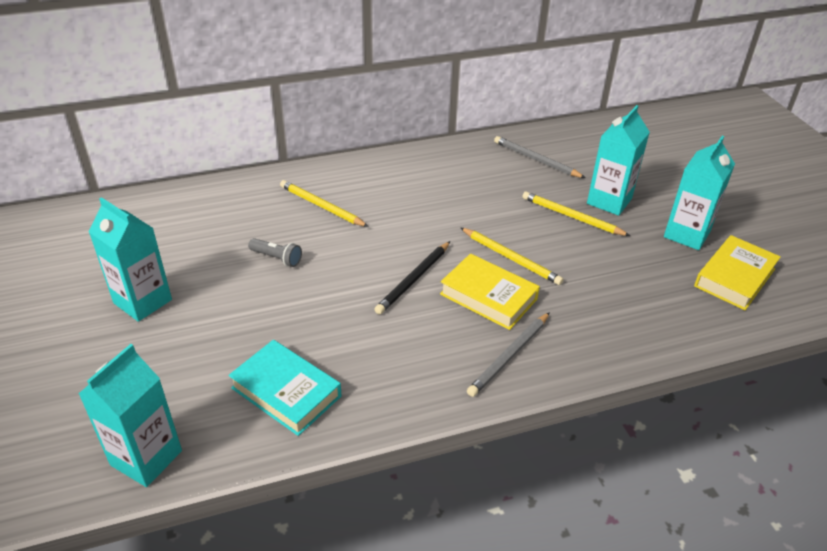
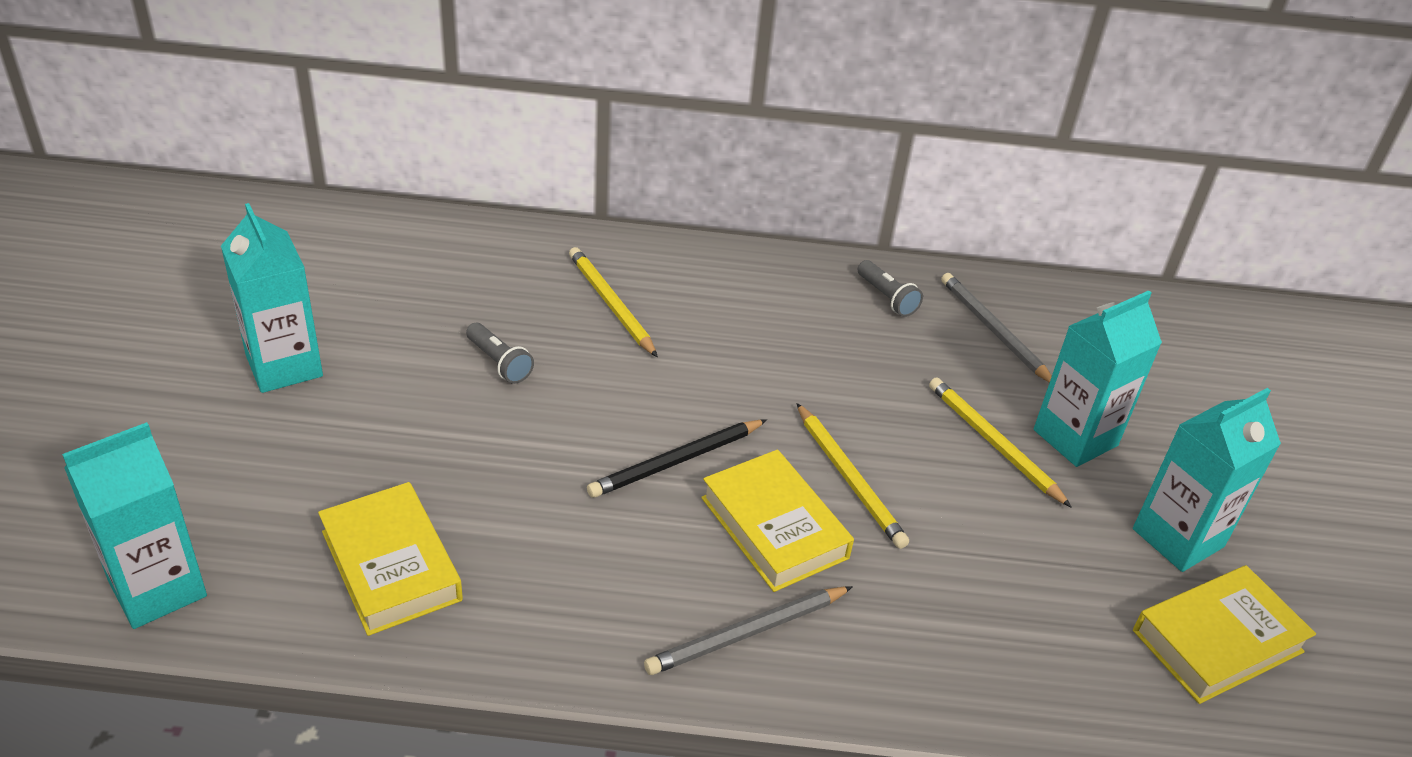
camera: 20 degrees right, 0 degrees up
(286, 392) = (391, 565): turquoise book -> yellow book
(471, 159) = (887, 298): none -> grey flashlight

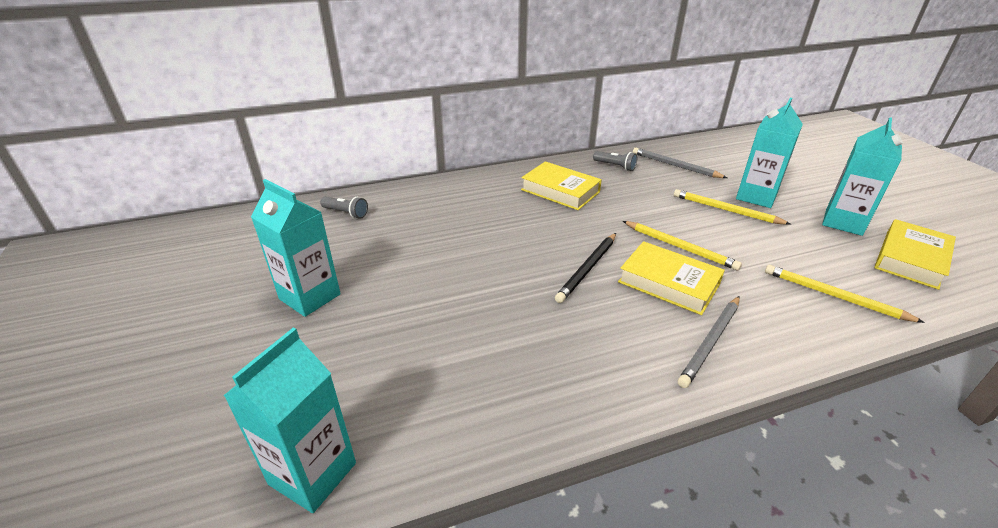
camera: 20 degrees left, 5 degrees down
(391, 565) = (472, 388): yellow book -> yellow book (560, 191)
(499, 363) = (445, 253): grey flashlight -> grey flashlight (346, 213)
(610, 304) = (483, 207): yellow pencil -> yellow pencil (834, 296)

